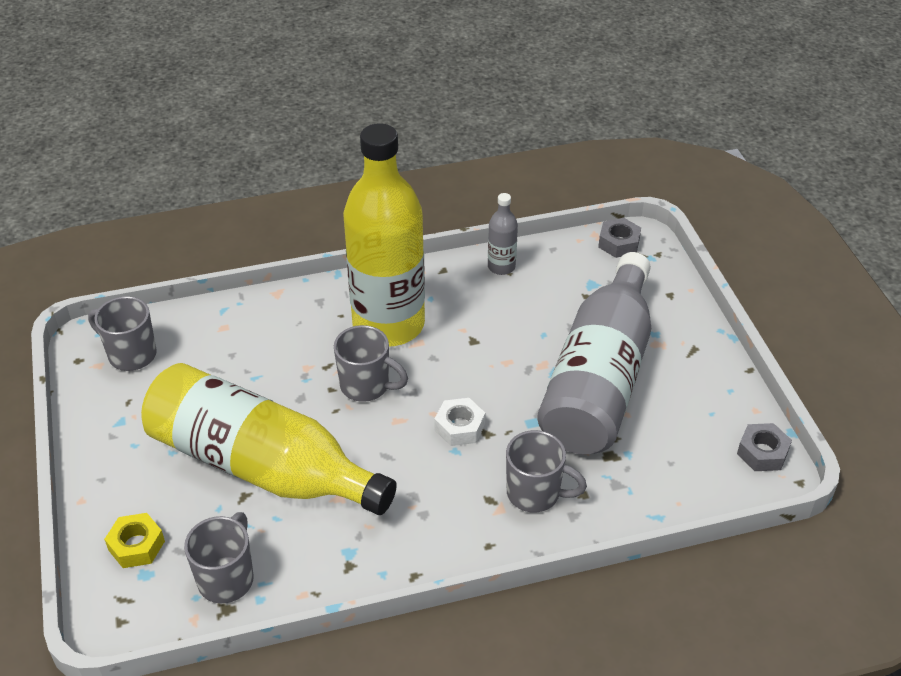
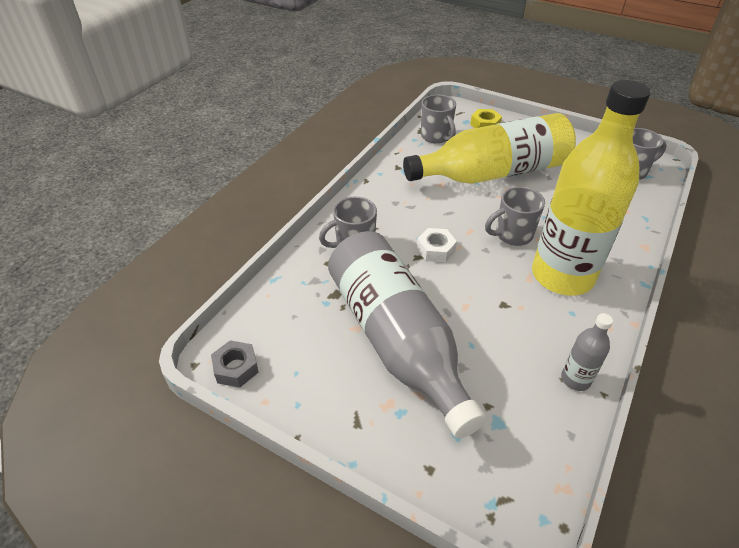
camera: 135 degrees right, 0 degrees up
(618, 243) = (536, 497): grey nut -> none

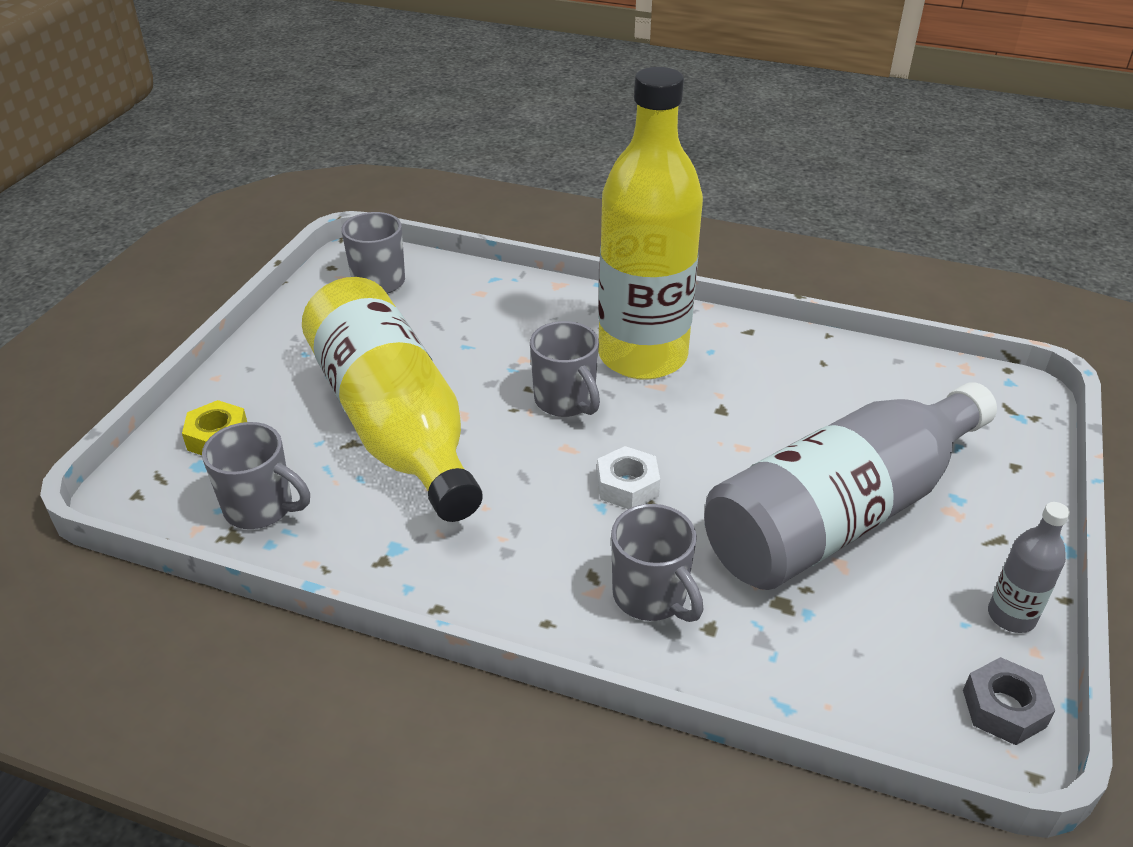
camera: 100 degrees left, 5 degrees down
(436, 137) = (261, 508): grey mug -> grey mug turned 60 degrees clockwise
(575, 379) = (819, 353): grey bottle -> grey bottle (1011, 616)

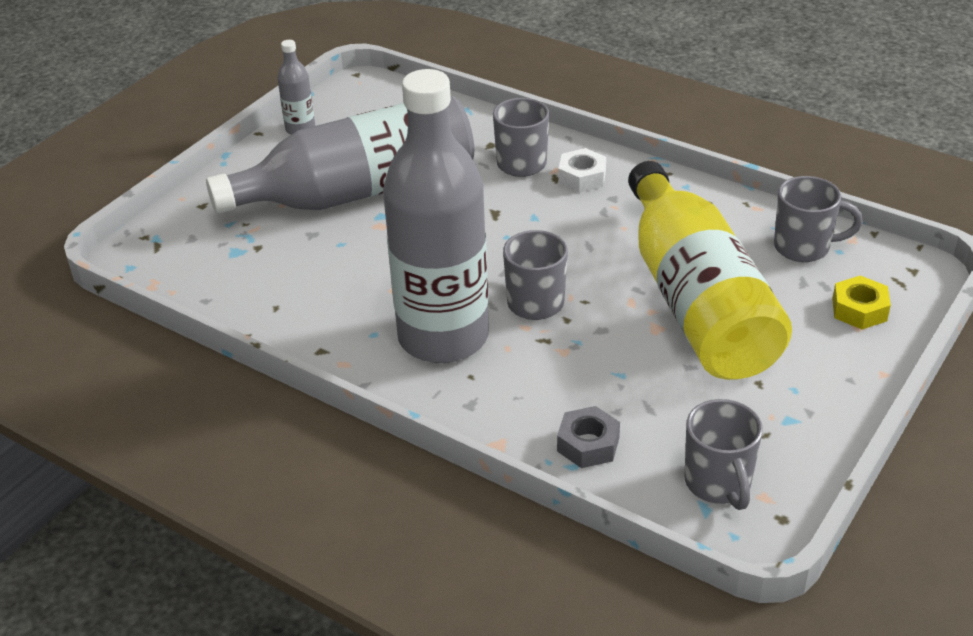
camera: 165 degrees left, 0 degrees up
(261, 508) = (804, 247): grey mug -> grey mug turned 150 degrees clockwise
(627, 486) = (508, 228): white nut -> white nut (582, 177)
(642, 356) = (443, 337): yellow bottle -> grey bottle
(1003, 708) = (346, 96): grey nut -> grey nut (588, 444)

